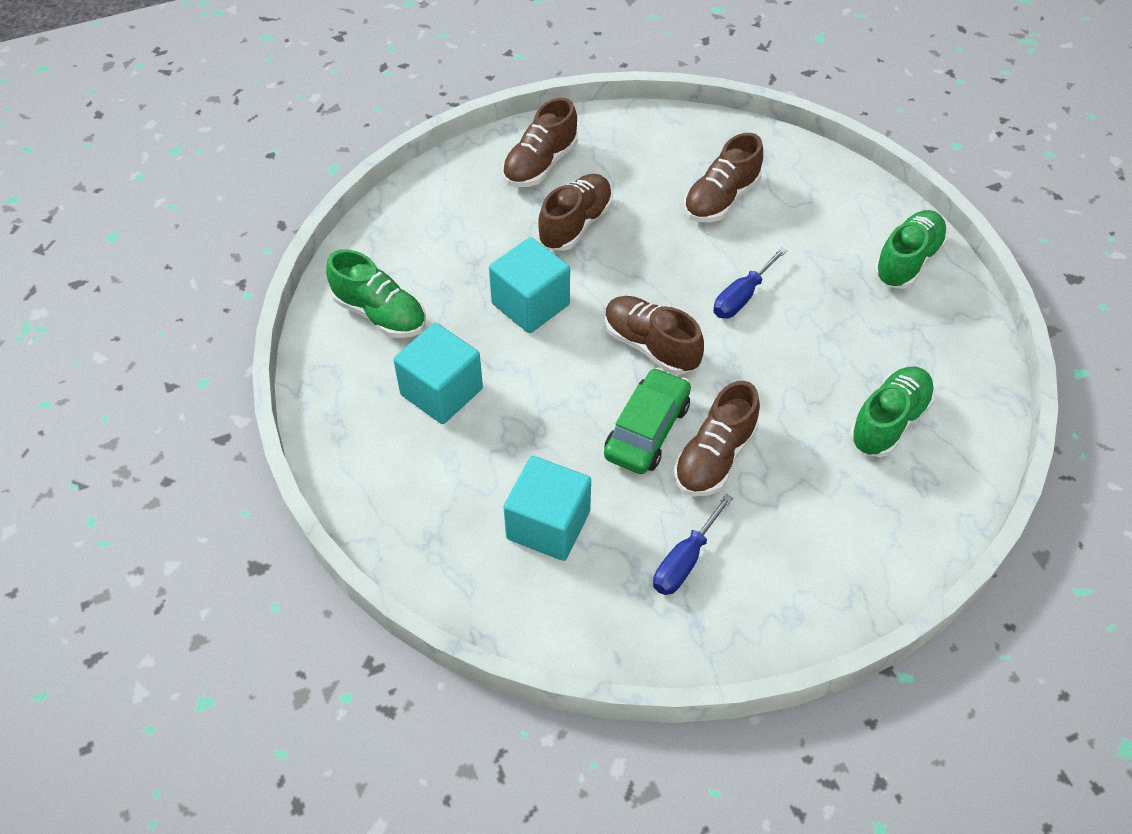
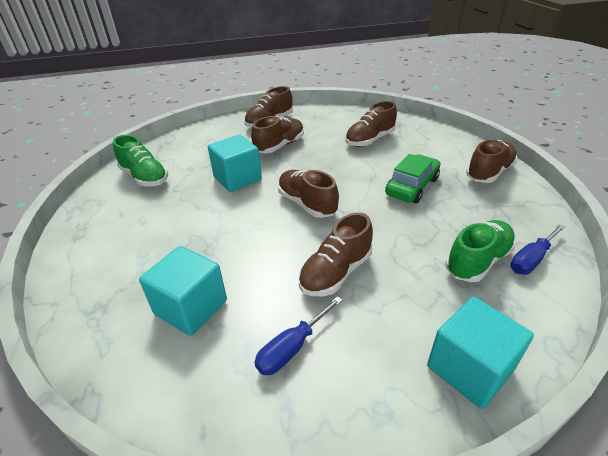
camera: 10 degrees right, 15 degrees down
(441, 391) = (159, 217): turquoise cube -> turquoise cube (469, 368)
(647, 430) = (289, 251): green car -> green car (412, 186)
(742, 297) = (374, 183): blue screwdriver -> blue screwdriver (531, 259)
(907, 261) = (489, 173): green shoe -> brown shoe

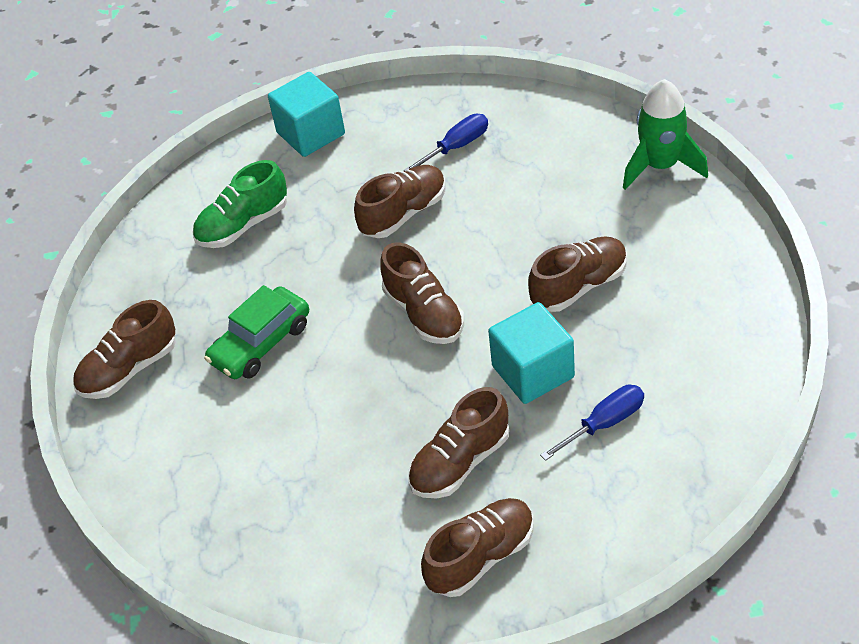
camera: 170 degrees left, 10 degrees up
(87, 323) = (660, 166): none -> green rocket
(145, 177) = (696, 381): green shoe -> none
(191, 307) = (558, 179): turquoise cube -> none
(370, 140) = (282, 472): brown shoe -> brown shoe (579, 286)
(531, 259) = (184, 226): blue screwdriver -> blue screwdriver (604, 423)

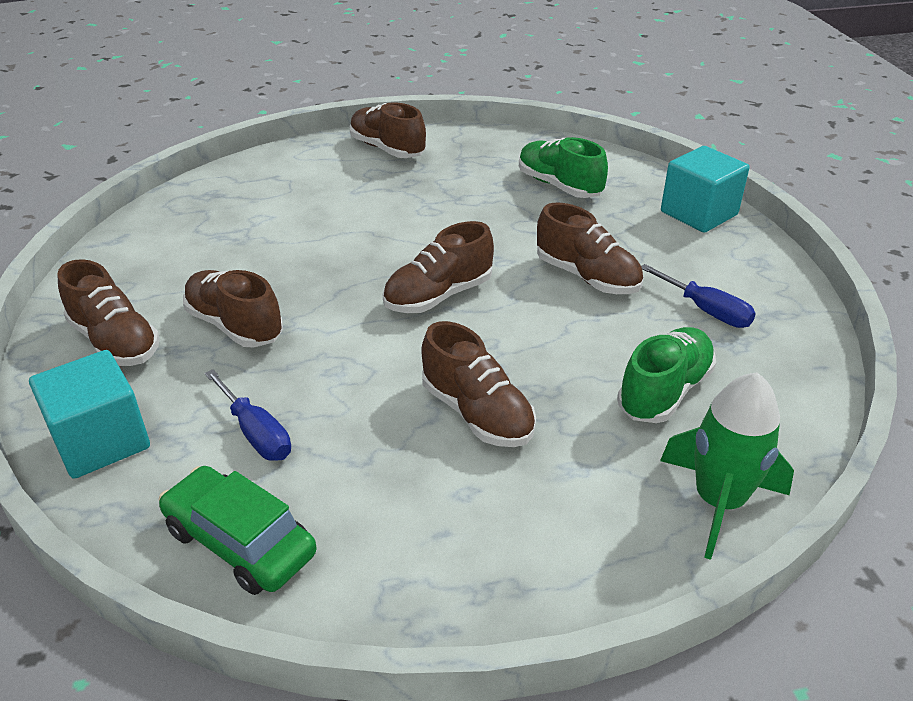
camera: 80 degrees right, 10 degrees down
(261, 343) = (408, 205): green car -> green car (240, 542)
(533, 372) = (345, 375): turquoise cube -> turquoise cube (101, 441)
(554, 180) = (664, 391): none -> green shoe

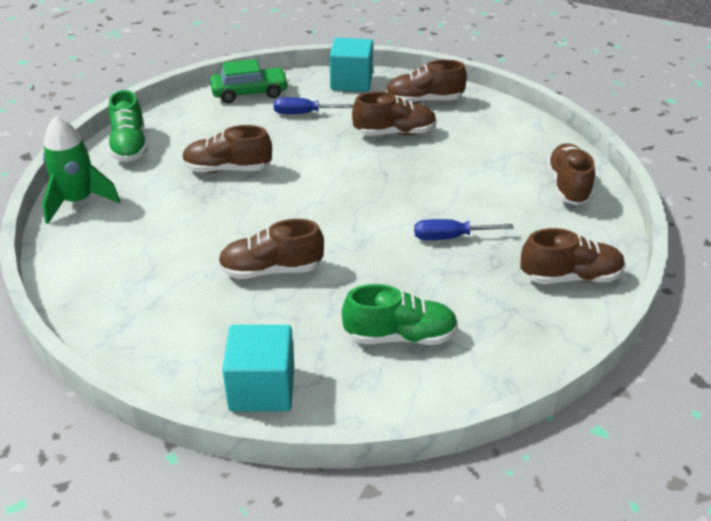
camera: 130 degrees right, 0 degrees up
(438, 296) = (333, 203): brown shoe -> brown shoe (568, 186)
(664, 391) = (148, 232): green shoe -> green shoe (130, 146)
(706, 310) = (170, 296): blue screwdriver -> blue screwdriver (450, 237)

